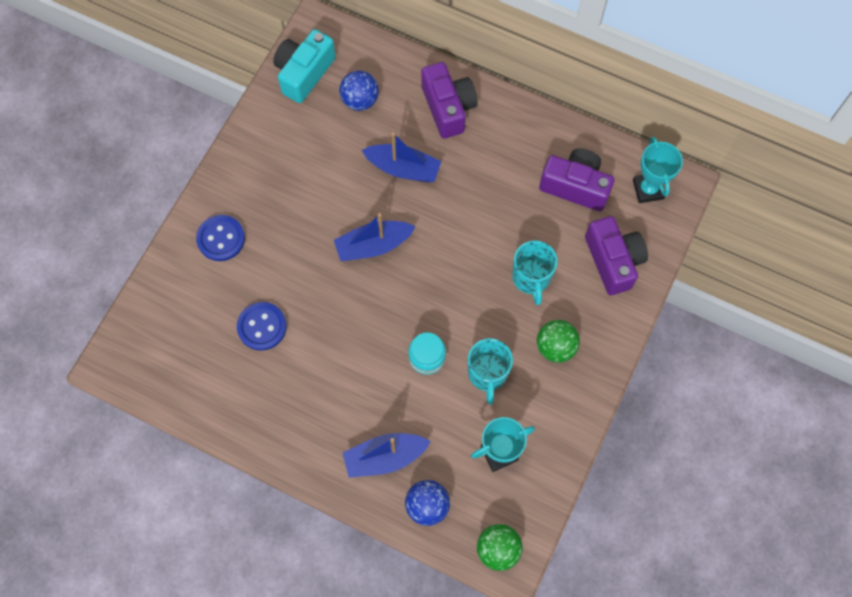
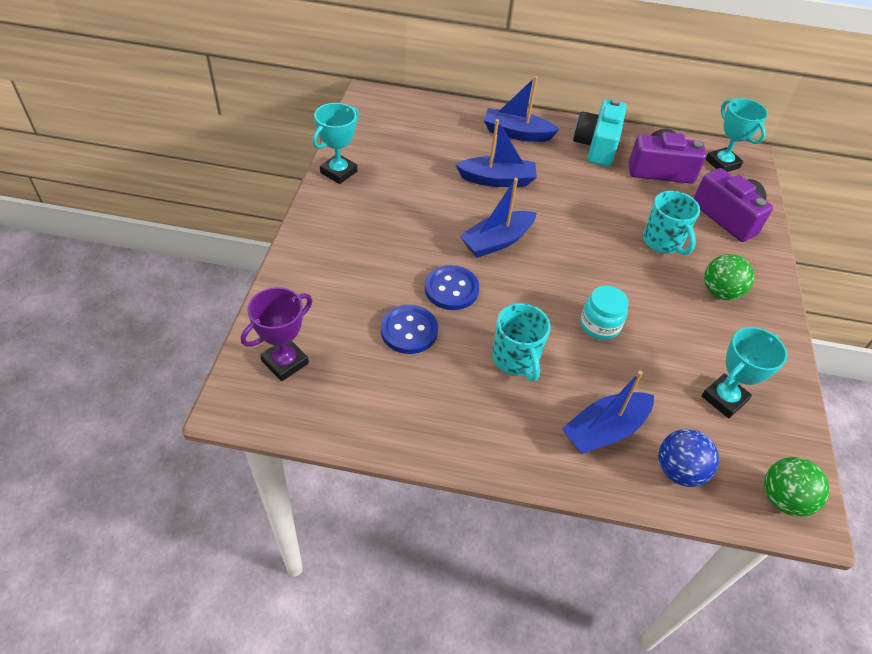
camera: 20 degrees left, 20 degrees down
(154, 335) = (285, 362): none -> purple trophy
(221, 239) = (334, 261): blue button -> blue button (451, 289)
(254, 130) = (338, 172): none -> turquoise trophy
(304, 73) = (371, 127): turquoise camera -> turquoise camera (596, 146)
(360, 100) = (433, 138): blue ball -> none
(448, 107) = (516, 133): purple camera -> blue boat
(487, 374) = (669, 328): turquoise mug -> turquoise mug (516, 359)

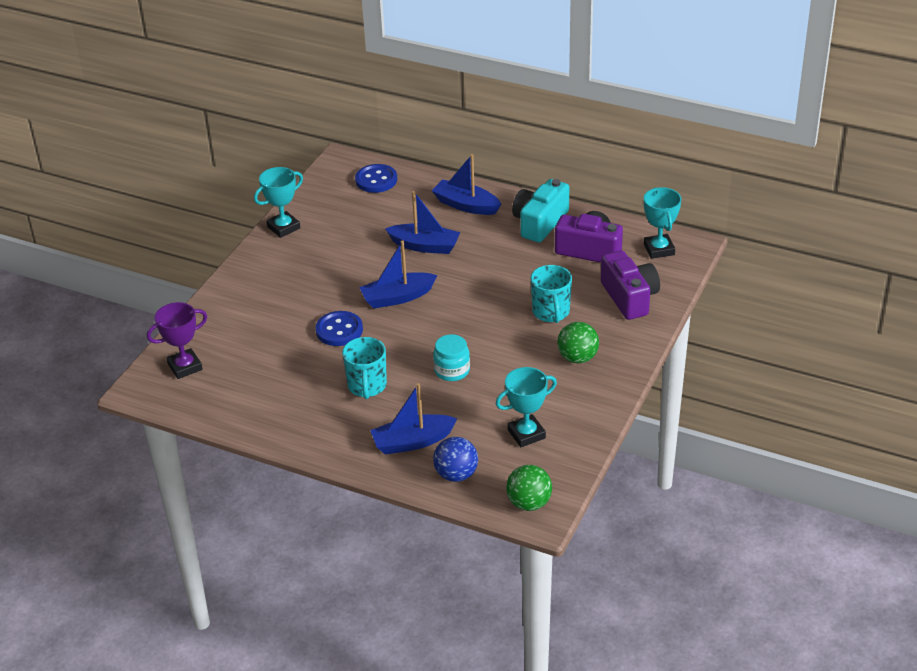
camera: 20 degrees right, 10 degrees down
(409, 331) = (290, 356): blue button -> blue button (376, 180)

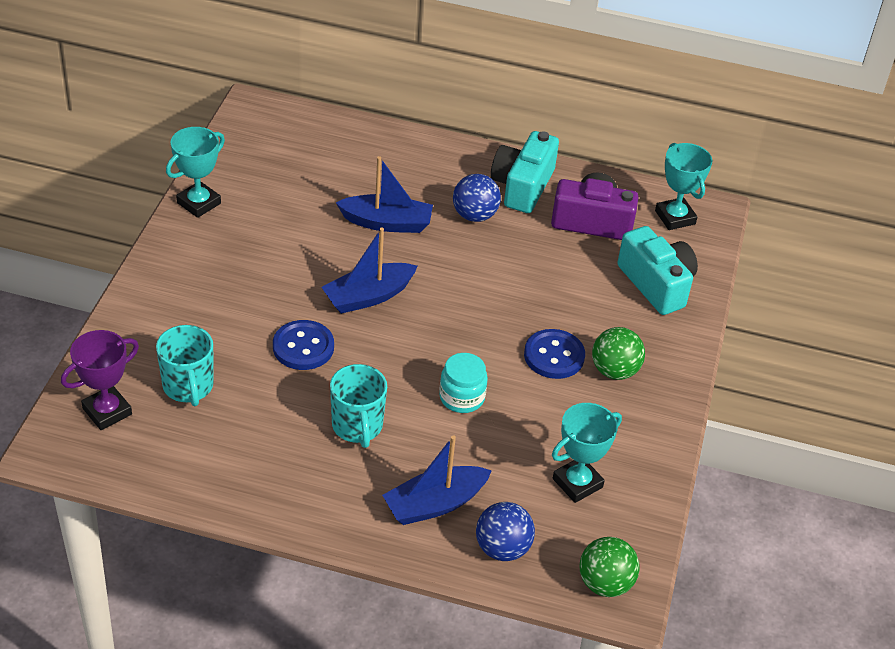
camera: 15 degrees left, 5 degrees up
(376, 180) = (304, 133): blue button -> blue button (554, 356)
(466, 205) = (425, 165): blue boat -> none
(495, 243) = (474, 215): none -> blue ball
(551, 312) = (566, 309): turquoise mug -> turquoise mug (188, 387)
(629, 297) = (657, 284): purple camera -> turquoise camera

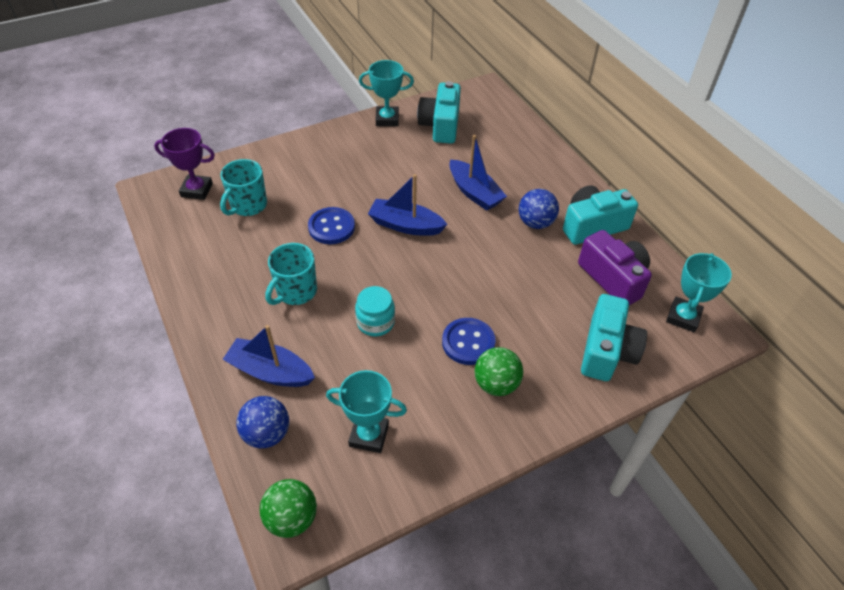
camera: 50 degrees right, 5 degrees up
(263, 175) = (440, 125): none -> turquoise camera

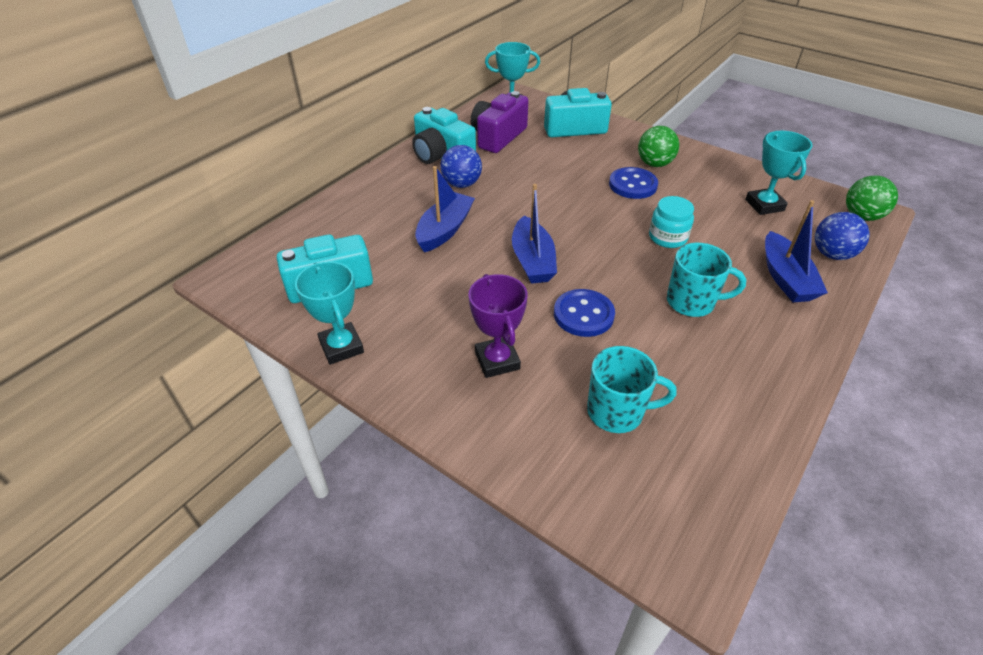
camera: 115 degrees left, 5 degrees down
(197, 190) = (640, 495): purple trophy -> purple trophy (497, 360)

